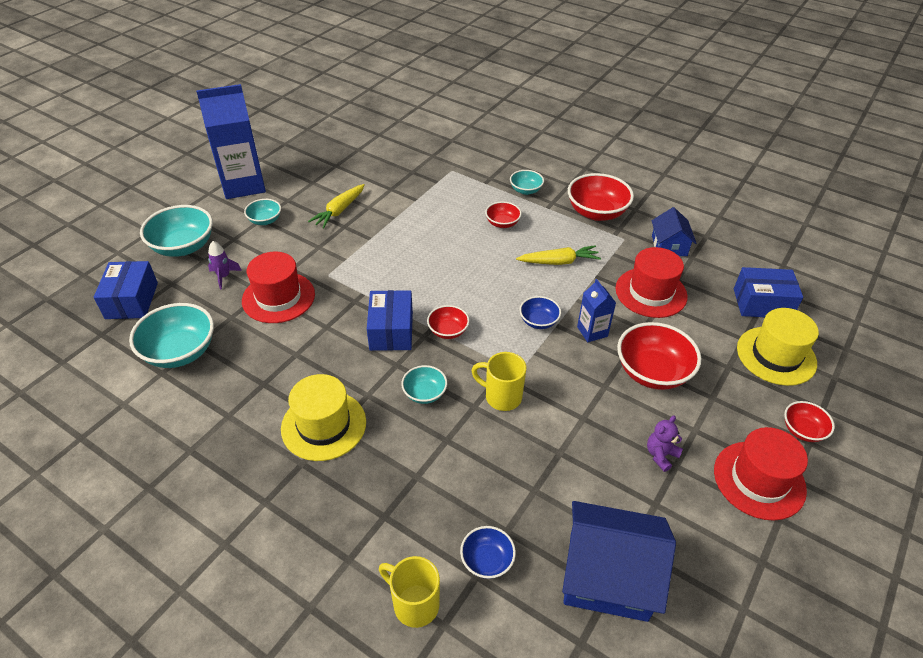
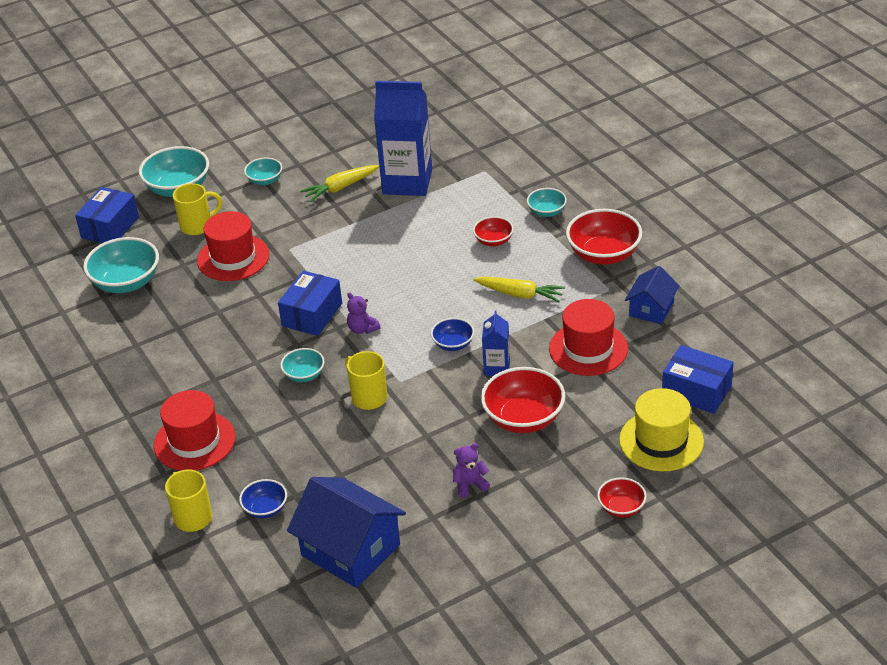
camera: 30 degrees right, 5 degrees down
(224, 276) = (197, 226): purple rocket -> yellow mug
(243, 185) = (266, 138): blue carton -> blue carton (407, 182)
(324, 425) = (205, 374): yellow hat -> none
(448, 331) = (362, 329): red bowl -> purple teddy bear
(759, 480) = (540, 530): red hat -> red hat (194, 441)

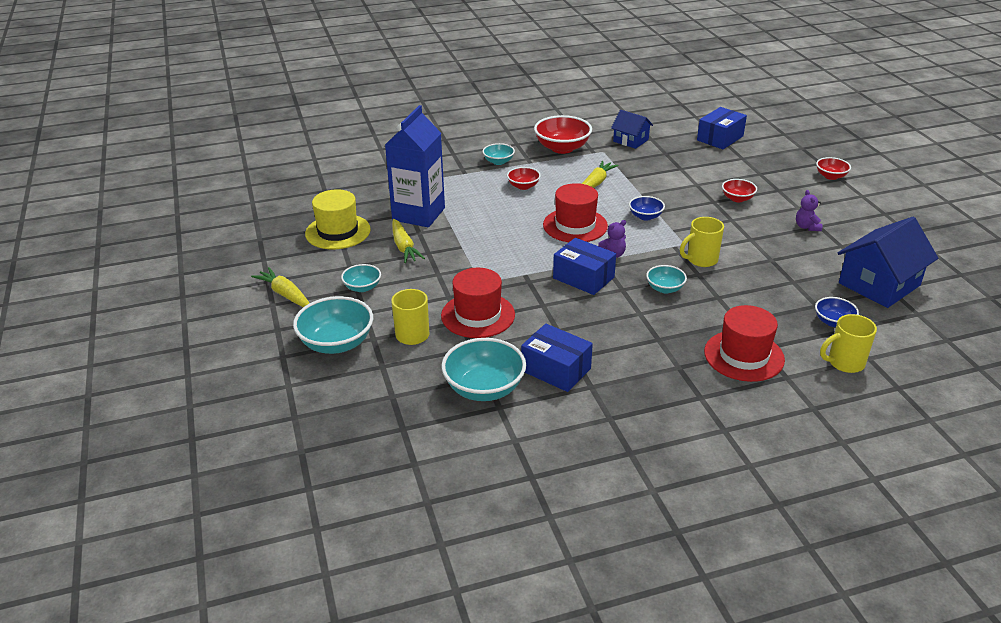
camera: 80 degrees left, 5 degrees down
(110, 227) = (377, 396): blue box -> blue box (556, 369)
(245, 142) = (285, 294): none -> yellow carrot
(497, 367) = (678, 202): blue carton -> none
(523, 418) = (737, 198): red bowl -> red bowl, size x0.55
(588, 349) = (667, 167): red hat -> red hat (575, 225)
(661, 441) = (767, 155): yellow hat -> yellow hat (338, 232)

